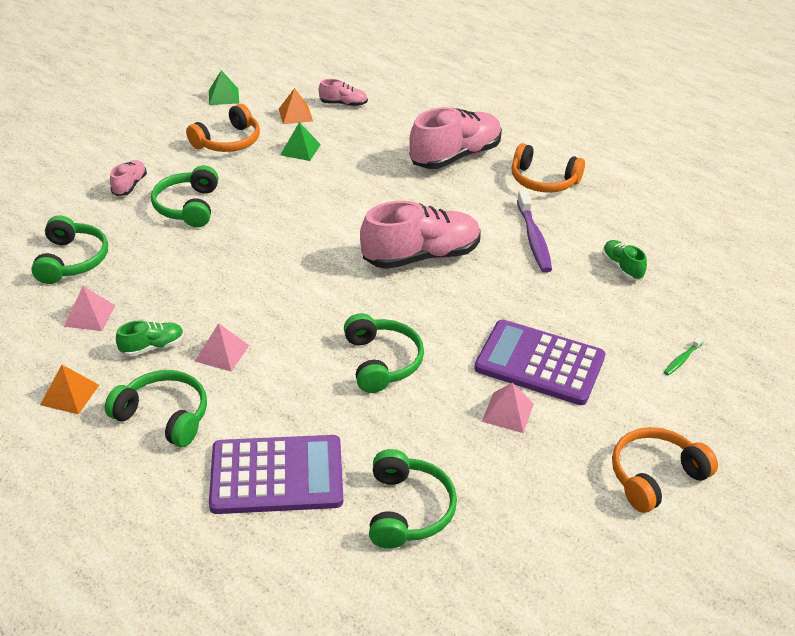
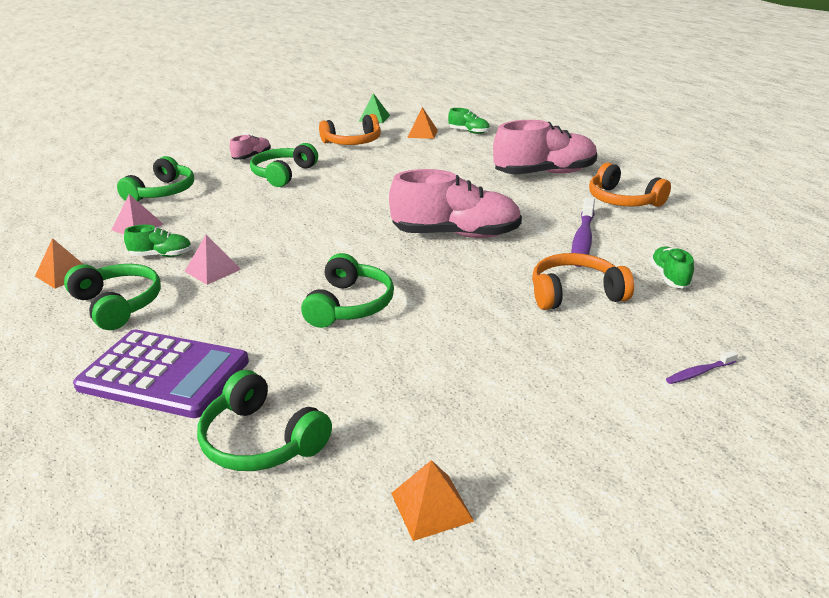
camera: 25 degrees right, 10 degrees down
(300, 149) = (407, 153): green pyramid -> none
(343, 104) = (469, 132): pink shoe -> green shoe
(407, 510) = (261, 440): green headphones -> green headphones turned 105 degrees clockwise
(508, 412) = (447, 376): pink pyramid -> none
(539, 363) = (516, 340): purple calculator -> none
(563, 522) = (431, 506): none -> orange pyramid
(655, 476) = (589, 488): orange headphones -> orange headphones (575, 294)
(682, 359) = (699, 372): green toothbrush -> purple toothbrush

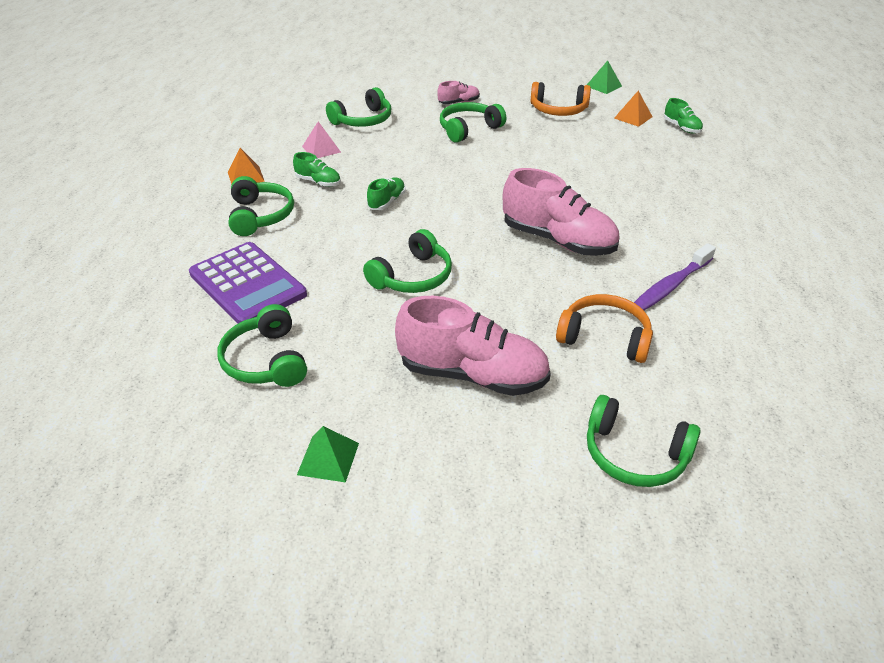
camera: 30 degrees right, 10 degrees up
(213, 270) = (342, 208): pink pyramid -> none
(431, 506) = (328, 458): orange pyramid -> green pyramid
(545, 173) = (709, 201): pink shoe -> pink shoe (472, 375)
(623, 200) = (759, 257): orange headphones -> none
(669, 277) = (712, 356): green shoe -> green shoe (387, 202)
(699, 372) = (634, 454): purple toothbrush -> green headphones

